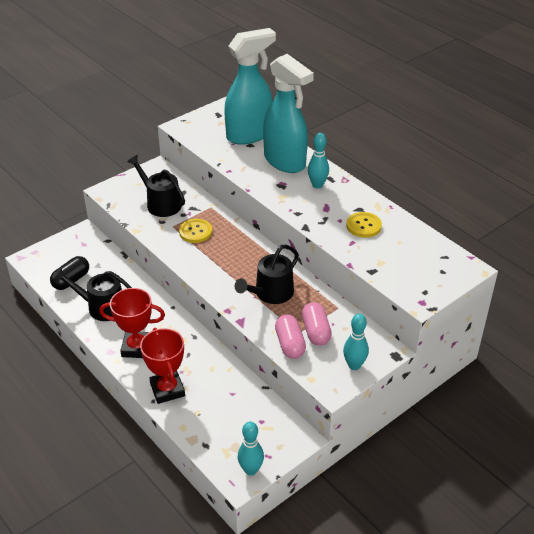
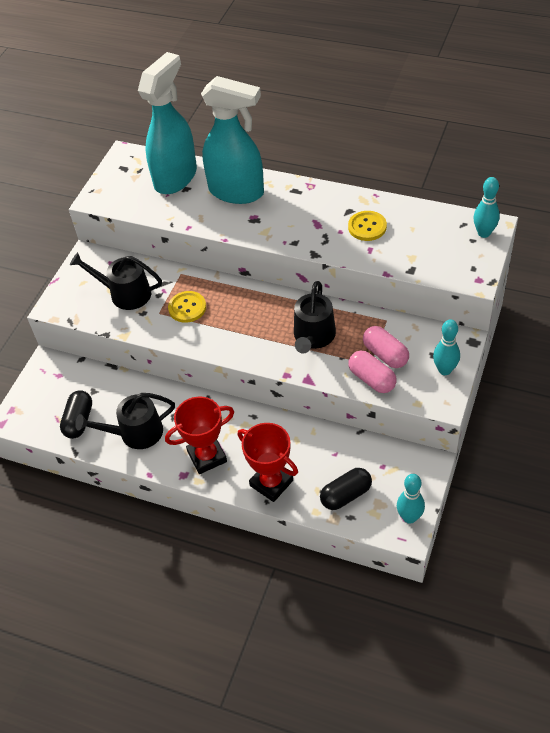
camera: 25 degrees left, 10 degrees up
(215, 427) = (345, 495): none -> black capsule
(317, 185) = (289, 203): turquoise bowling pin -> turquoise bowling pin (484, 233)

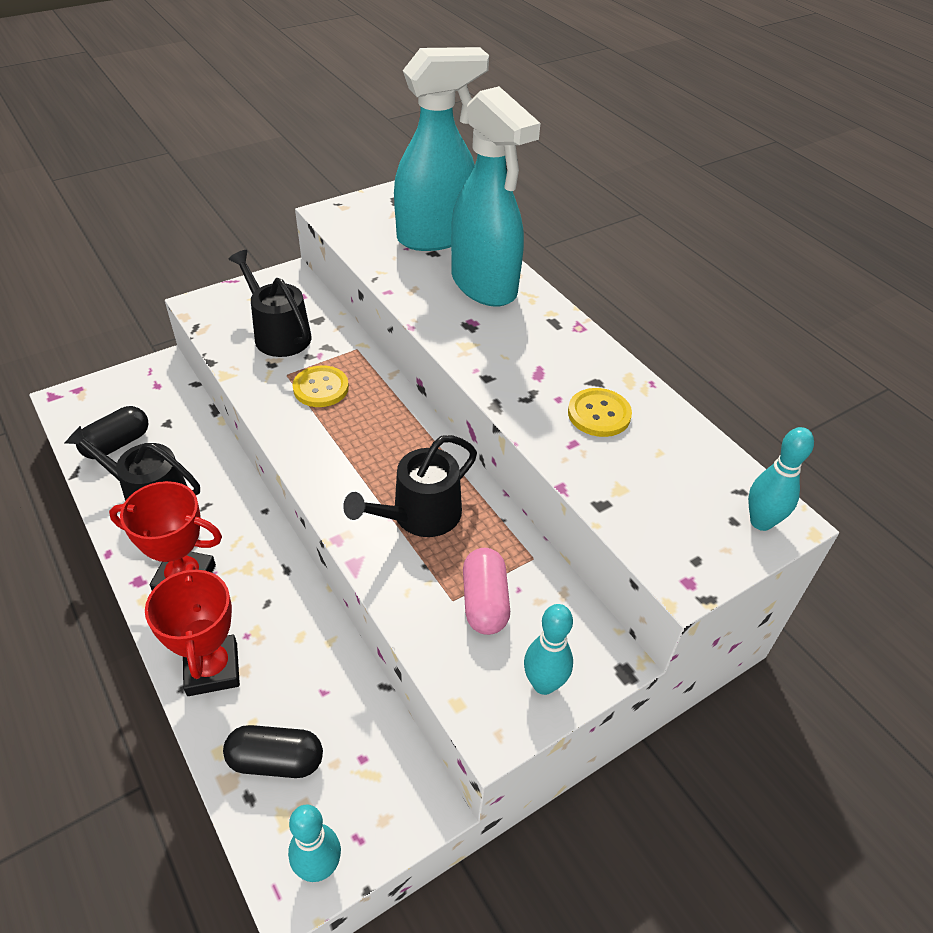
camera: 30 degrees right, 5 degrees down
(372, 379) = (432, 622): pink capsule -> none

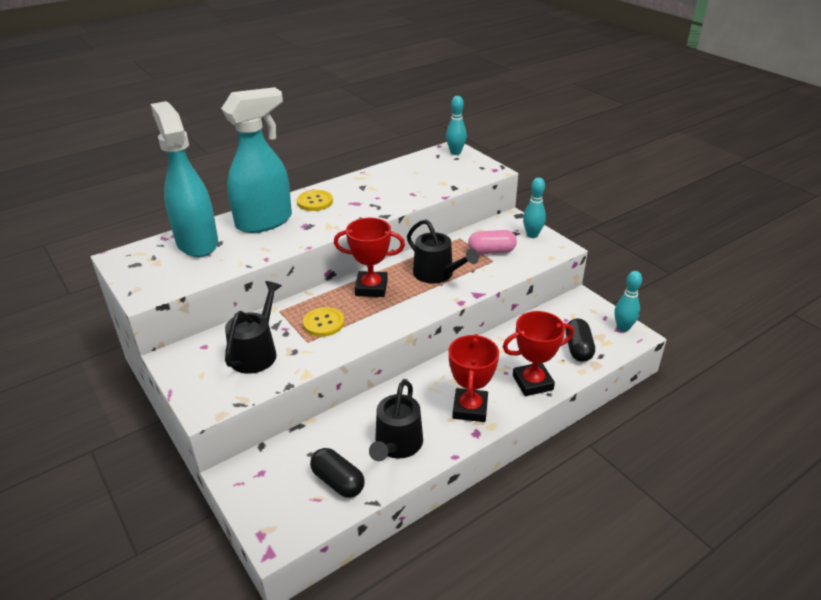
camera: 90 degrees left, 10 degrees down
(278, 334) = (256, 352): black watering can -> black watering can turned 150 degrees clockwise
(393, 435) = (371, 288): none -> red trophy
(599, 414) = (389, 186): yellow button -> yellow button (315, 202)

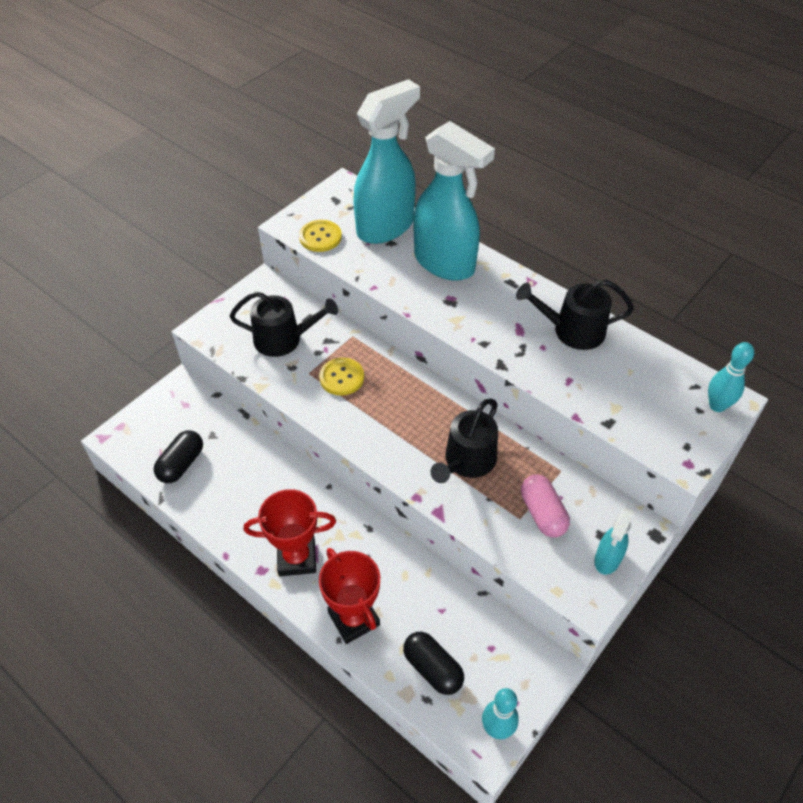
camera: 75 degrees right, 15 degrees up
(315, 202) = (505, 292): yellow button -> yellow button (320, 237)
(371, 288) = (417, 403): red trophy -> none
(397, 445) = (233, 500): black watering can -> black watering can (572, 330)
(532, 235) = (607, 559): turquoise bowling pin -> turquoise spray bottle
(578, 349) = (433, 668): black capsule -> black capsule turned 60 degrees clockwise

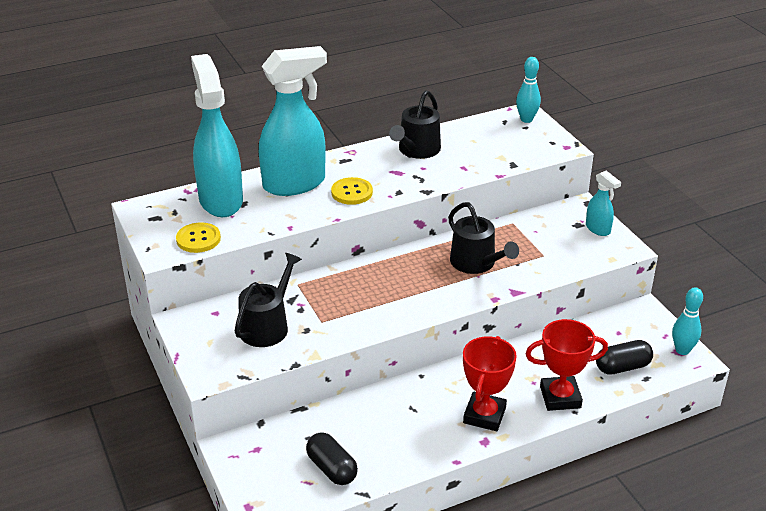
camera: 65 degrees left, 15 degrees down
(342, 377) = (342, 303): yellow button -> yellow button (352, 192)
(542, 513) = (545, 243): pink capsule -> none

